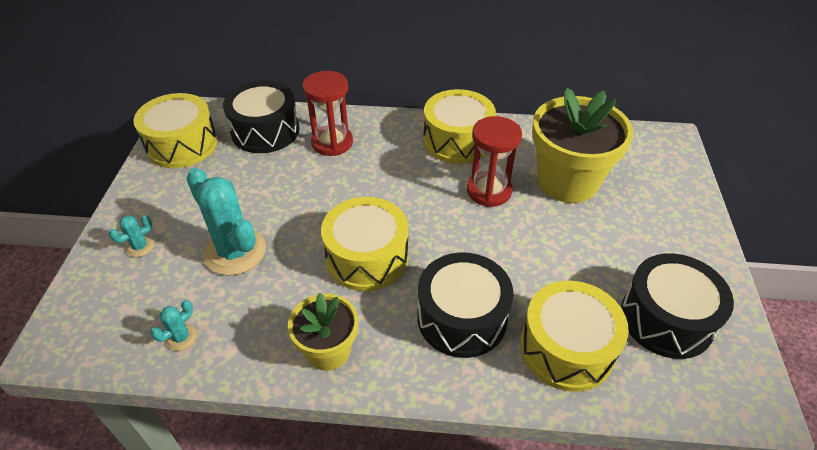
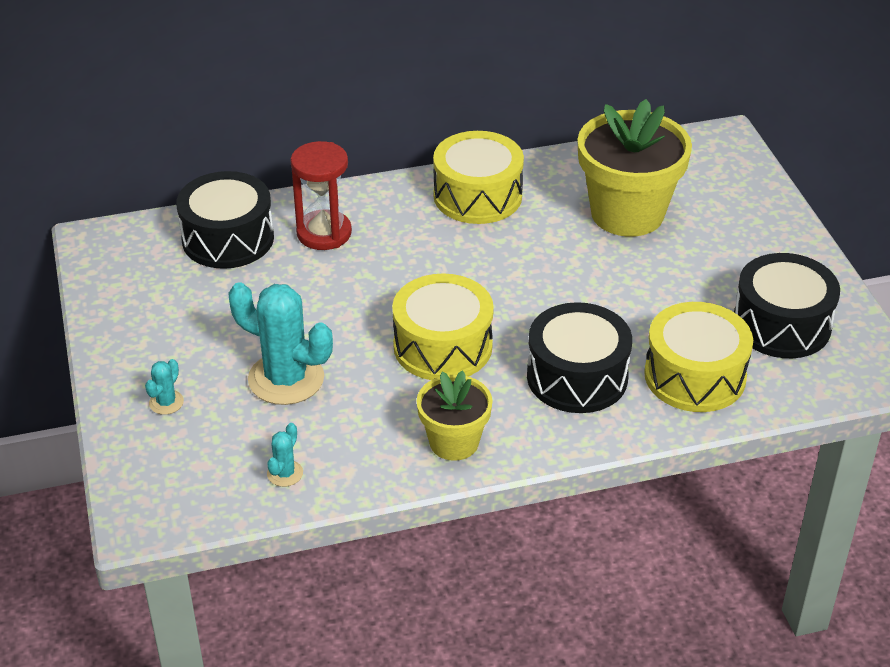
camera: 20 degrees left, 5 degrees down
(182, 144) = (128, 280): yellow drum -> none
(489, 191) = (543, 244): red hourglass -> none

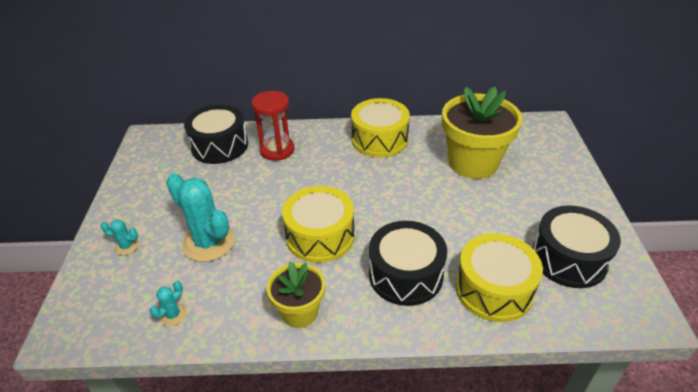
camera: 15 degrees right, 0 degrees up
(166, 402) = (126, 246): turquoise cactus -> turquoise cactus turned 60 degrees clockwise

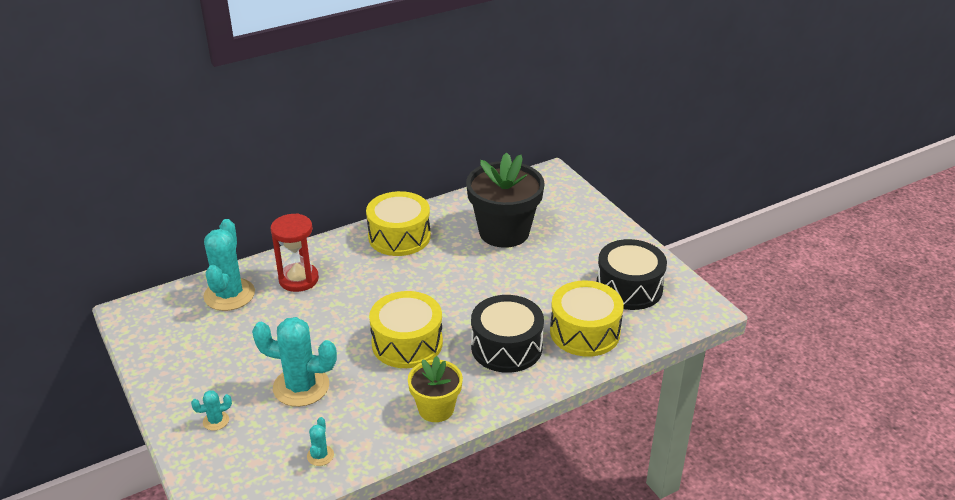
camera: 30 degrees left, 5 degrees down
(219, 146) = (229, 295): black drum -> turquoise cactus
(473, 163) = (504, 232): yellow flower pot -> black flower pot

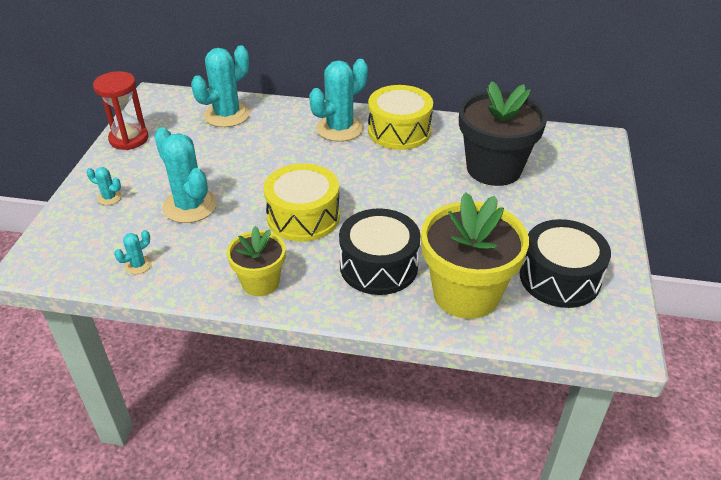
camera: 40 degrees right, 5 degrees up
(298, 279) = (285, 127): red hourglass -> red hourglass (129, 139)
(347, 258) = (339, 128): none -> turquoise cactus
(585, 332) = (466, 293): yellow drum -> yellow flower pot

